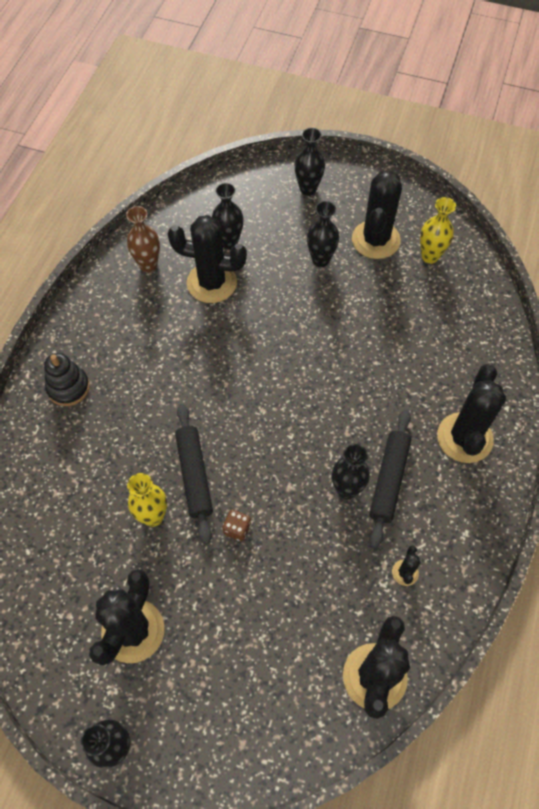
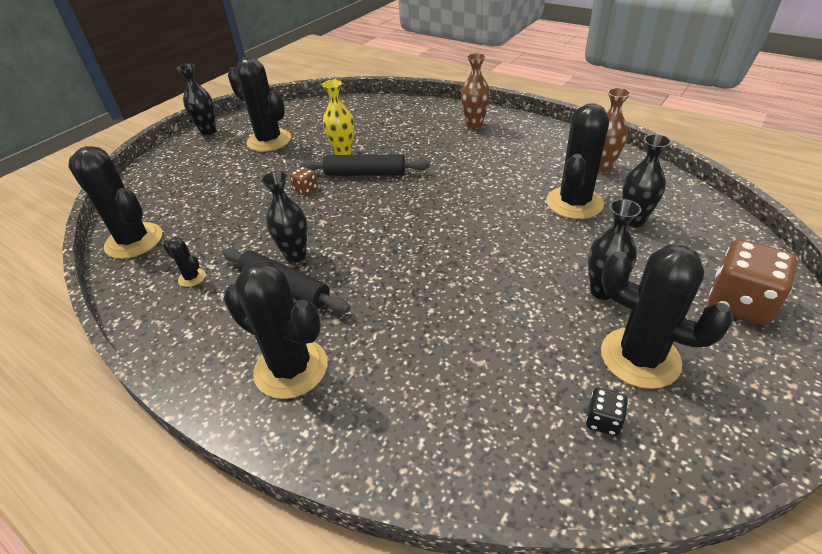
camera: 110 degrees right, 20 degrees down
(68, 387) = (474, 125): black stacking toy -> brown vase
(308, 189) = (739, 302): black vase -> brown dice
(430, 256) = (603, 420): yellow vase -> black dice

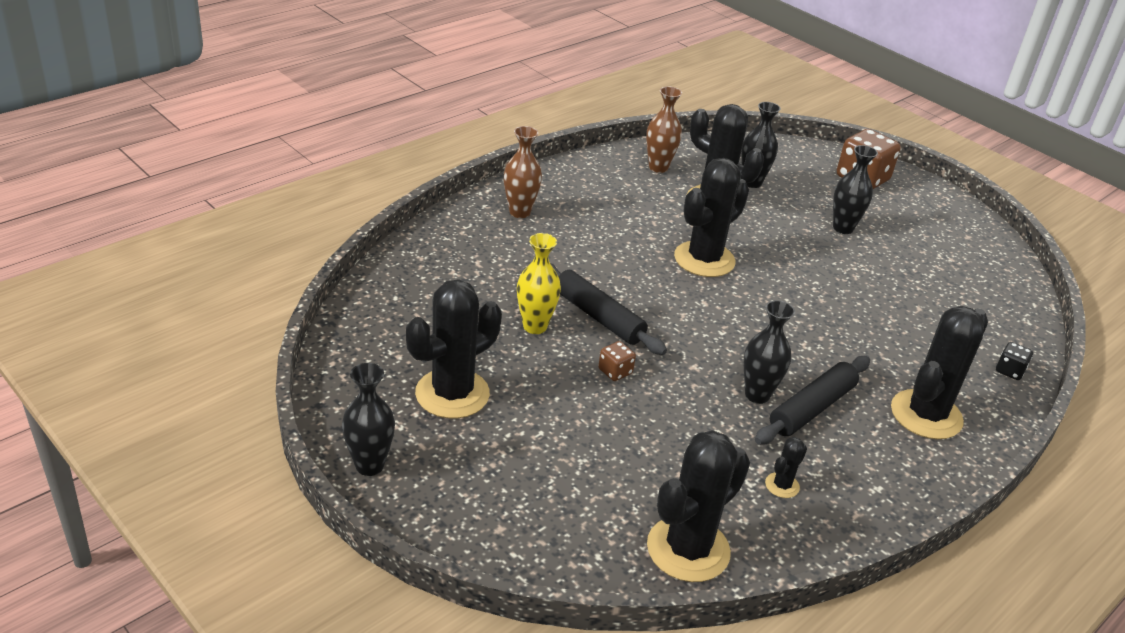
camera: 85 degrees left, 5 degrees down
(365, 173) = (598, 317): black rolling pin -> black rolling pin turned 60 degrees counterclockwise
(603, 420) = (972, 270): black dice -> black dice (1009, 371)
(640, 358) = (915, 237): black cactus -> black cactus (704, 259)

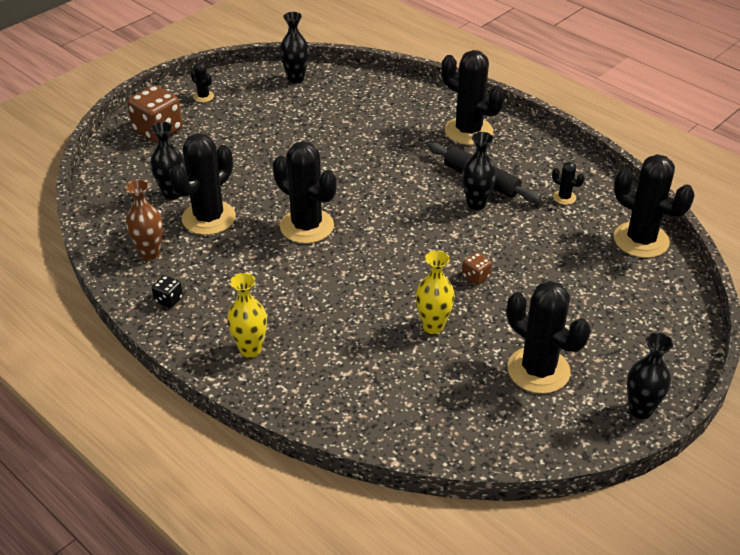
camera: 90 degrees left, 5 degrees up
(519, 212) = (250, 349): brown vase -> yellow vase
(598, 317) = (407, 288): black rolling pin -> none
(843, 228) = (242, 147): black vase -> black vase (296, 79)
(937, 209) = (203, 96): none -> black cactus
(1009, 371) = (408, 91): black dice -> black dice (168, 300)

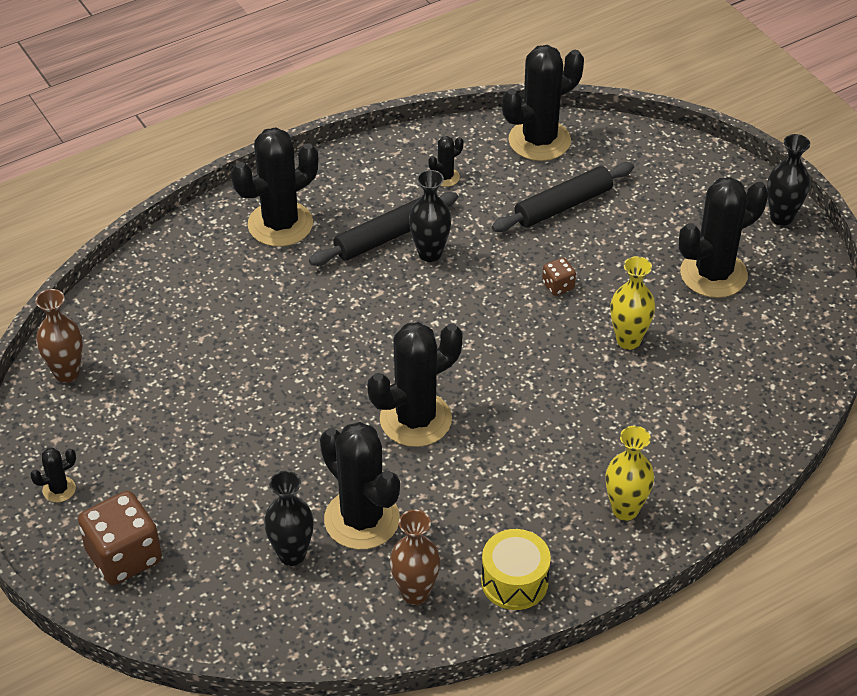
camera: 75 degrees left, 5 degrees up
(168, 300) = (514, 581): black dice -> yellow drum
(296, 79) = (67, 373): black vase -> brown vase
(570, 266) = (563, 206): none -> black rolling pin

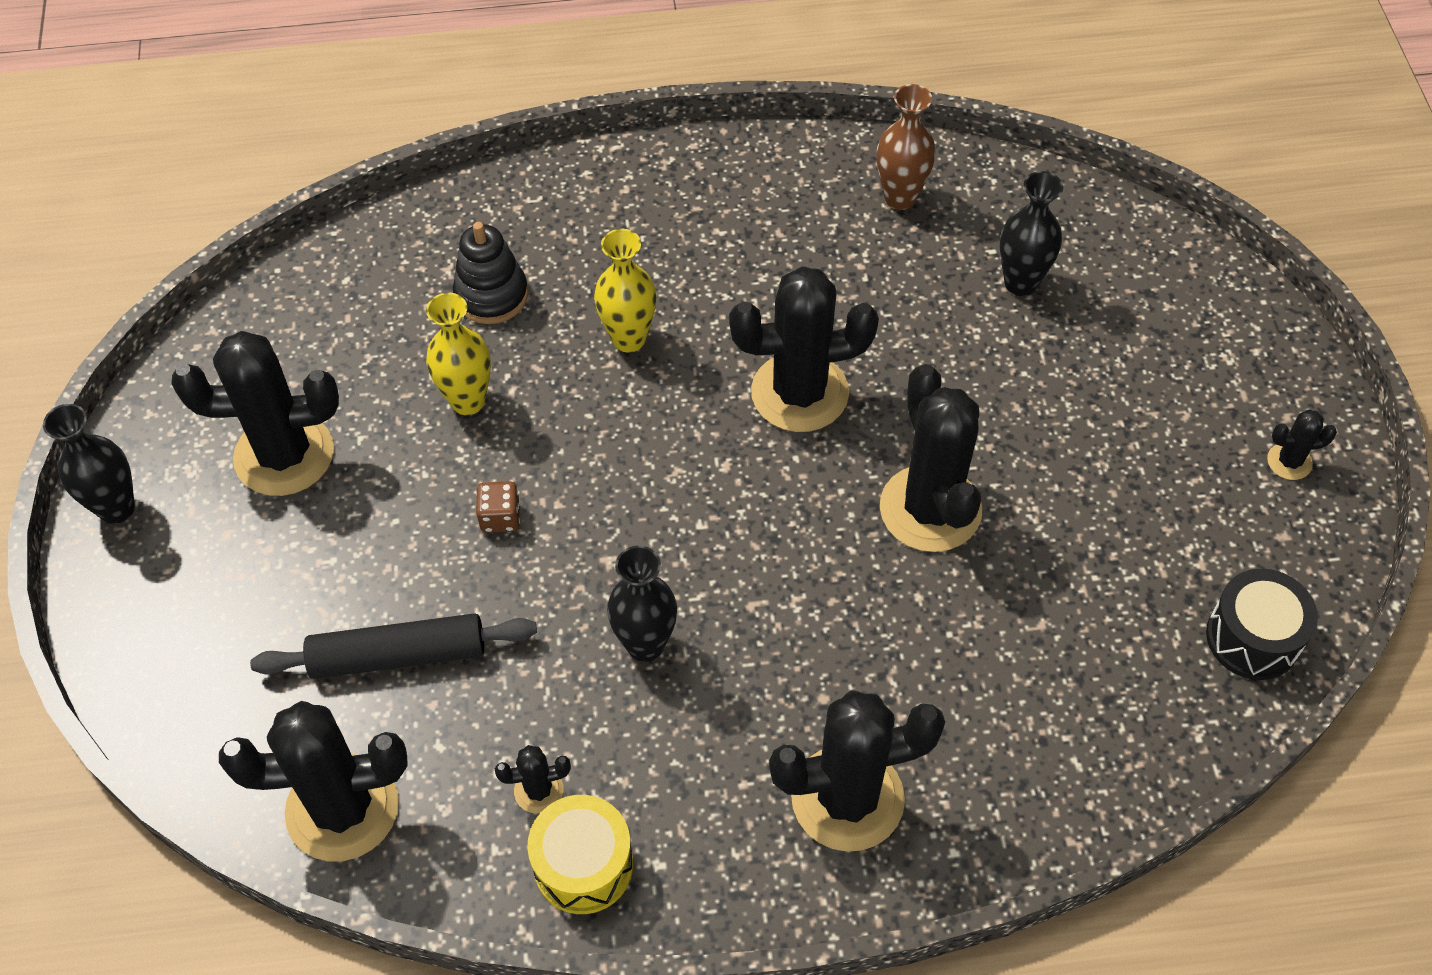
camera: 155 degrees left, 10 degrees up
(67, 373) = (1252, 638): brown vase -> black drum
(124, 556) = (1221, 348): brown dice -> none
(362, 519) = (923, 294): black cactus -> black cactus (930, 509)
(385, 237) = (696, 703): black rolling pin -> none
(514, 581) = (787, 174): yellow drum -> yellow drum (583, 865)
(625, 510) = (621, 203): yellow vase -> yellow vase (629, 339)
(666, 410) = (491, 295): none -> black stacking toy

